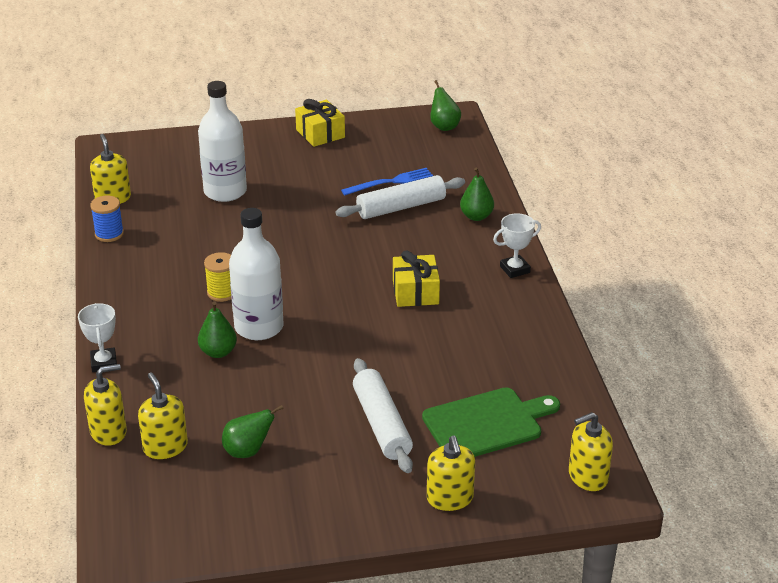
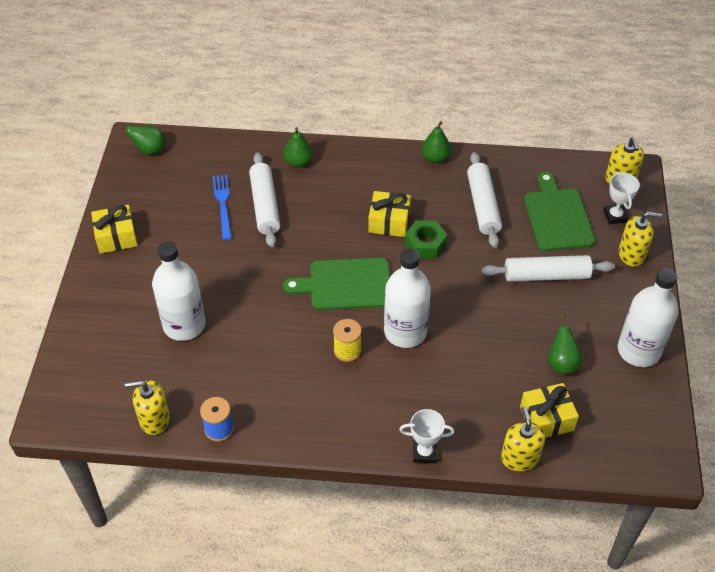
camera: 75 degrees left, 15 degrees up
(165, 447) = (546, 418): yellow soap dispenser -> yellow gift
(218, 352) = (432, 365): green pear -> green pear (435, 158)
(287, 517) = (638, 350): none -> white bottle
(311, 277) = (346, 284): none -> green cutting board
(393, 323) = (425, 244): none -> green nut
(475, 359) = (483, 205): none -> white rolling pin
(515, 269) = (379, 157): white trophy -> white trophy (615, 216)

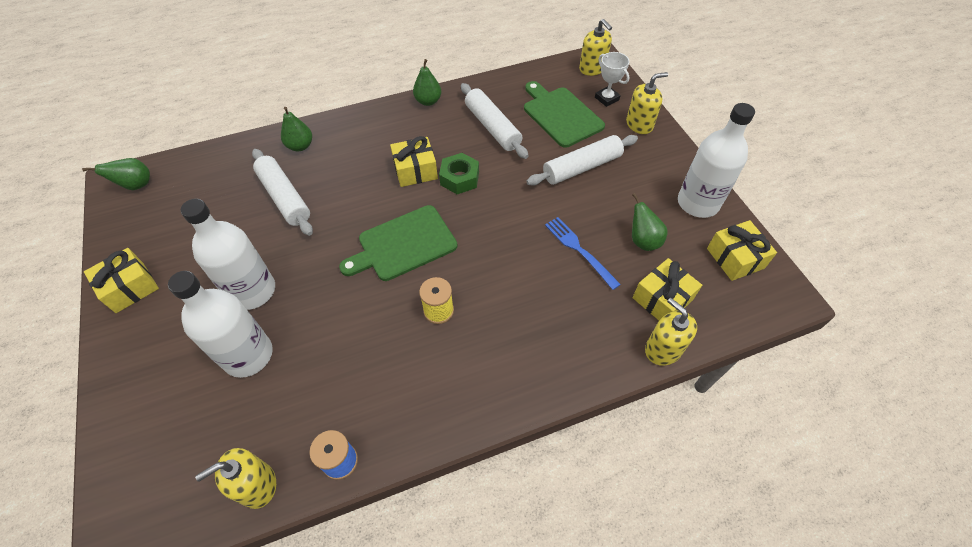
camera: 25 degrees left, 5 degrees up
(223, 204) = (239, 211): blue fork -> blue fork (579, 250)
(405, 332) = (485, 268): white bottle -> white bottle (252, 291)
(424, 453) = (572, 386): white trophy -> none
(639, 412) = (735, 258): none -> yellow gift

